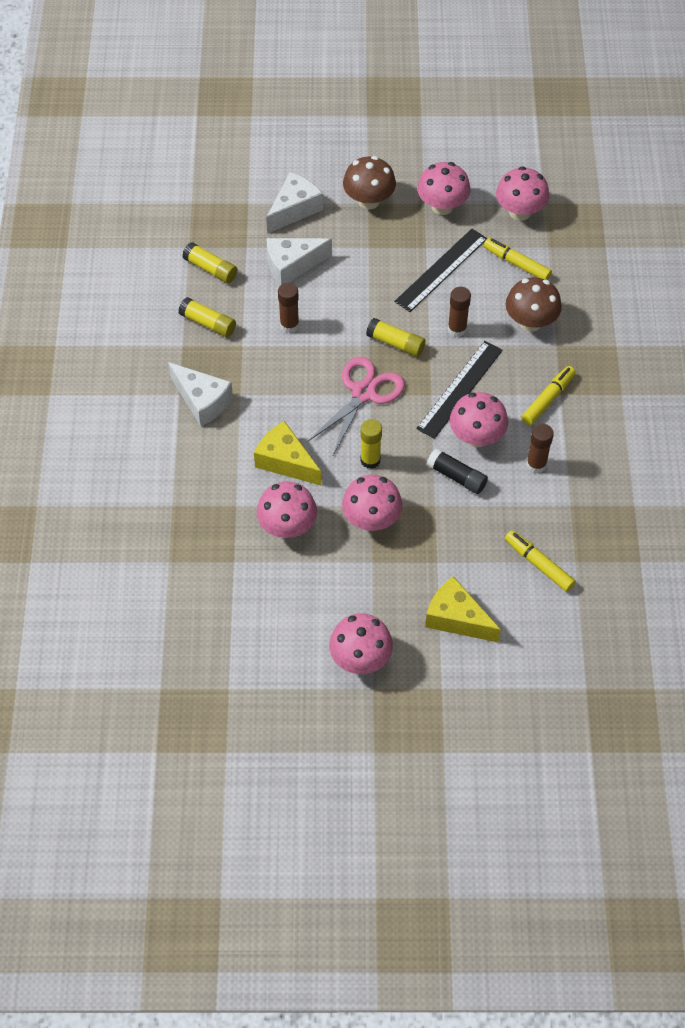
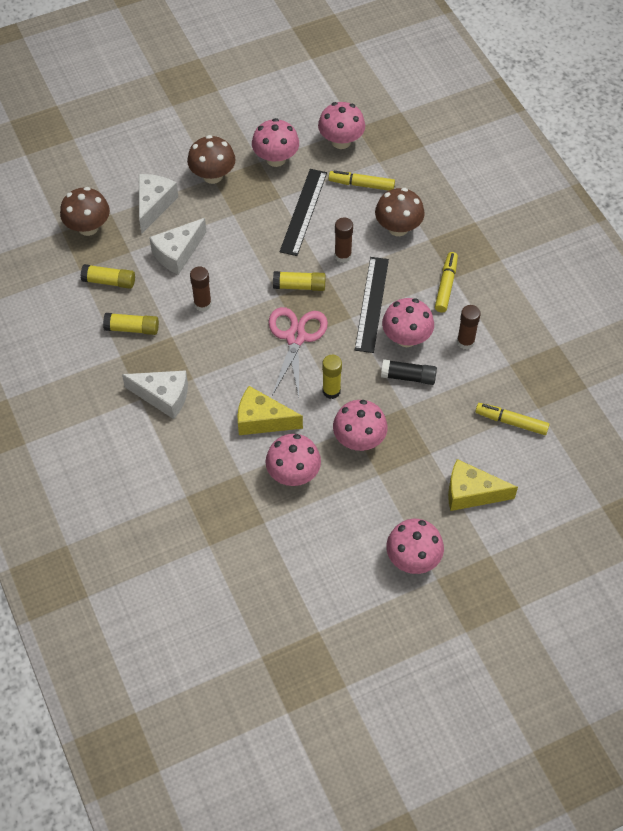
camera: 25 degrees left, 0 degrees up
(219, 208) = (88, 227): none -> brown mushroom

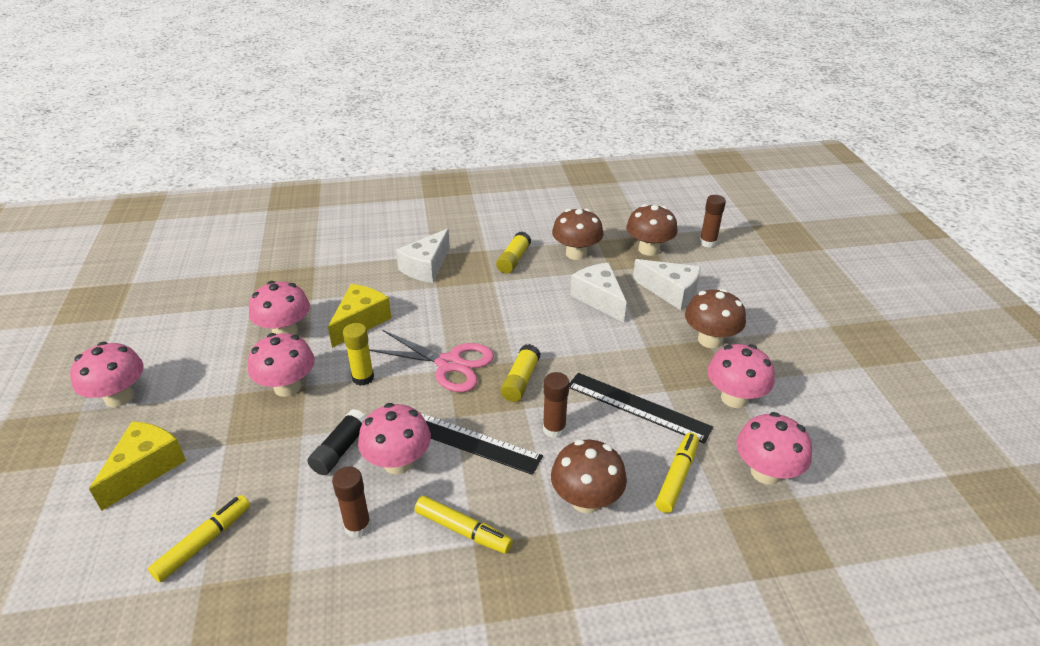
camera: 105 degrees right, 20 degrees down
(109, 281) = (576, 253): yellow glue stick -> brown mushroom
(202, 304) = (524, 305): brown glue stick -> brown glue stick (708, 242)

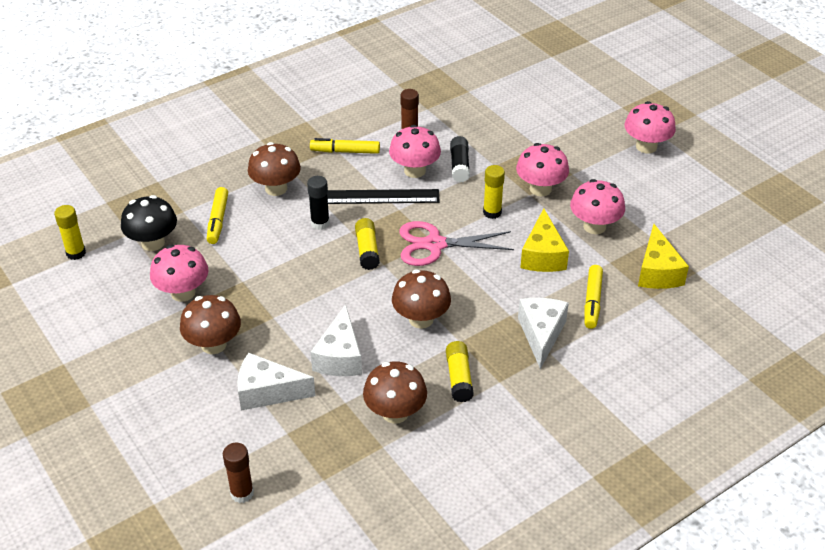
camera: 155 degrees right, 5 degrees up
(145, 469) = (568, 120): yellow cheese -> yellow cheese (657, 271)
(204, 542) = (488, 104): yellow marker -> yellow marker (592, 301)
(554, 429) = (320, 223): brown glue stick -> black glue stick
(599, 299) = (340, 356): white cheese -> white cheese turned 60 degrees clockwise
(637, 407) = (262, 260): black ruler -> none
(649, 249) = (313, 452): brown mushroom -> brown mushroom (421, 319)
(765, 472) = (153, 243): pink mushroom -> black mushroom
(869, 491) = (76, 253): none -> yellow glue stick

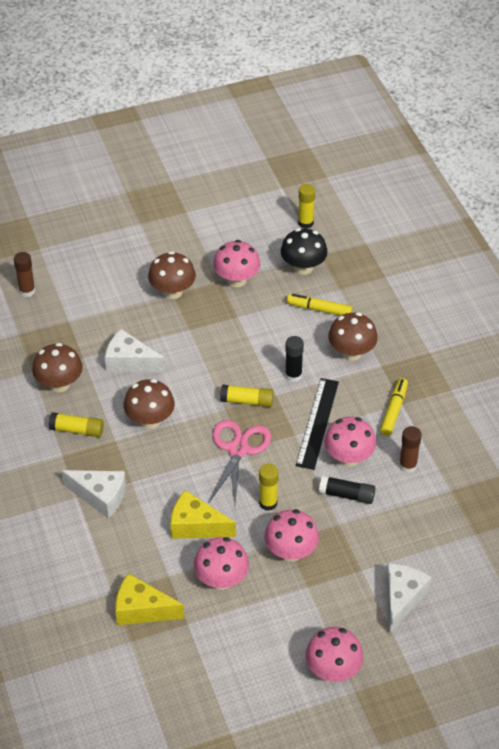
camera: 105 degrees right, 5 degrees up
(267, 392) = (111, 315): white cheese -> white cheese (402, 599)
(592, 301) = (124, 545): yellow marker -> none

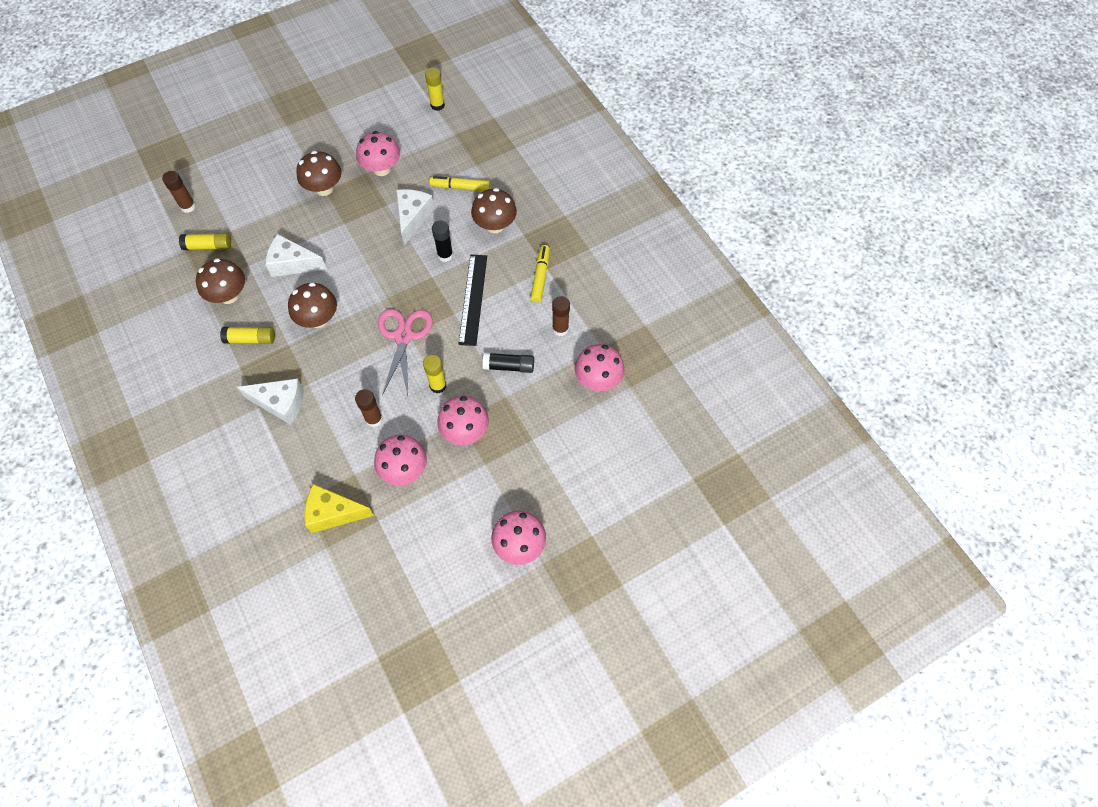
camera: 10 degrees left, 15 degrees up
(196, 526) = (374, 419): yellow cheese -> brown glue stick
(247, 401) = (406, 287): yellow glue stick -> yellow glue stick (208, 246)
(303, 267) = (440, 148): black mushroom -> none
(348, 458) = (506, 329): pink mushroom -> pink mushroom (598, 380)
(402, 599) = (573, 462): white cheese -> white cheese (413, 218)

